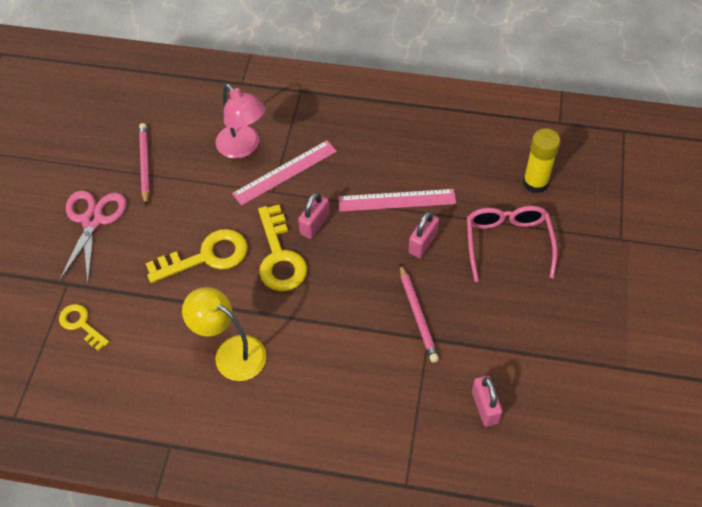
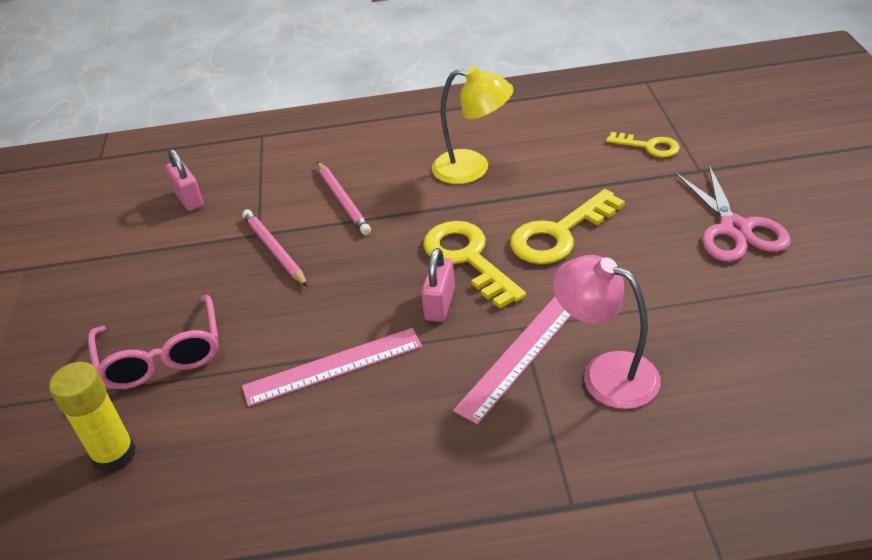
camera: 165 degrees right, 15 degrees down
(145, 164) = (733, 308): pink pencil -> pink pencil (343, 201)
(423, 243) = (282, 323): pink padlock -> none

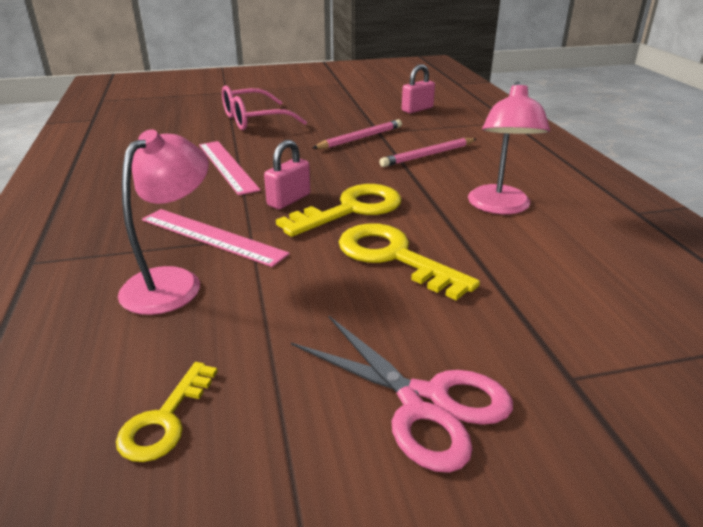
camera: 80 degrees right, 10 degrees down
(114, 454) = (176, 119): yellow glue stick -> none
(440, 304) = (289, 200): pink padlock -> pink padlock turned 60 degrees counterclockwise
(473, 168) = (499, 207): yellow lamp -> pink lamp
(649, 146) = (610, 330): yellow key -> yellow key (165, 420)
(734, 229) = (424, 403): pink scissors -> pink scissors turned 120 degrees counterclockwise

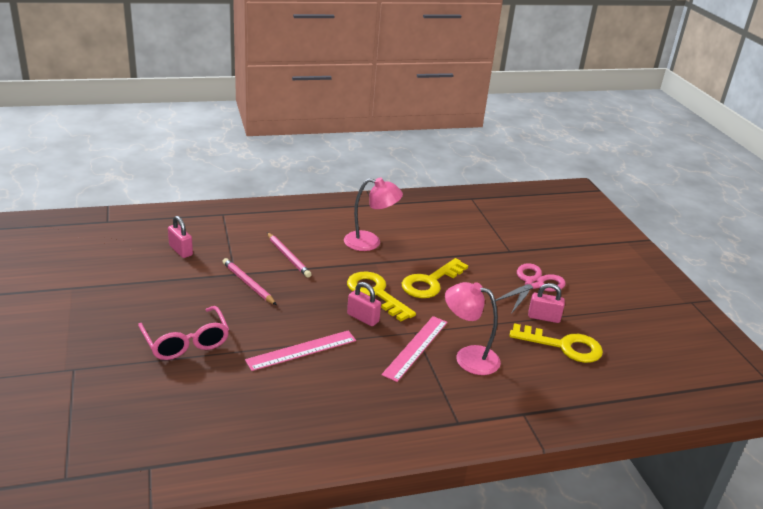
camera: 95 degrees left, 0 degrees up
(165, 420) = (563, 346): yellow key -> yellow key, size x1.69
(280, 401) = (543, 317): none -> pink padlock

